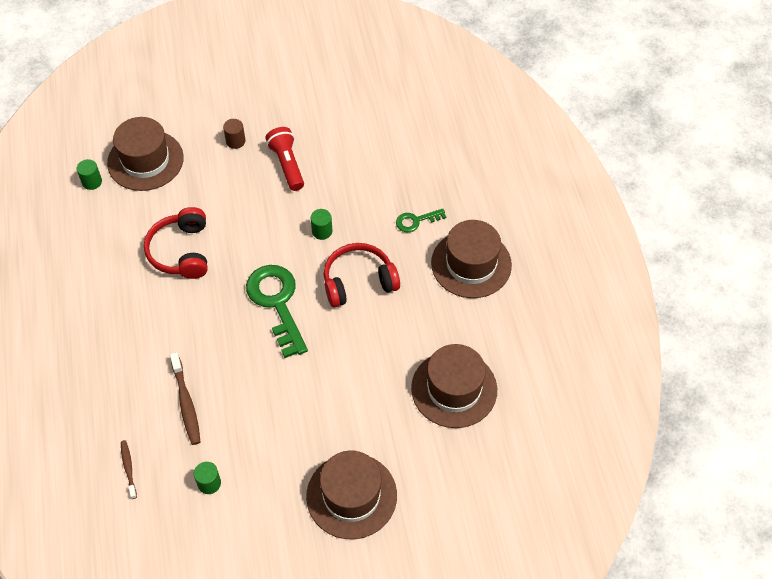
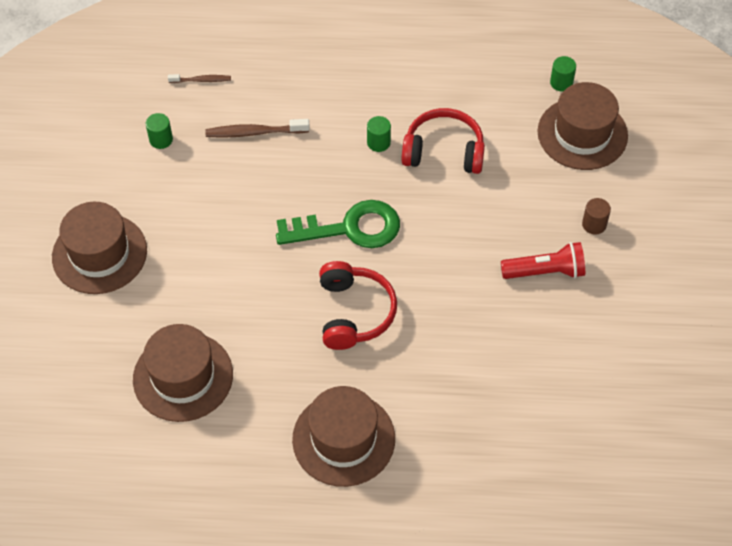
camera: 105 degrees right, 0 degrees up
(322, 231) = (435, 289): green cylinder -> green cylinder (378, 142)
(416, 221) = (424, 393): green key -> none

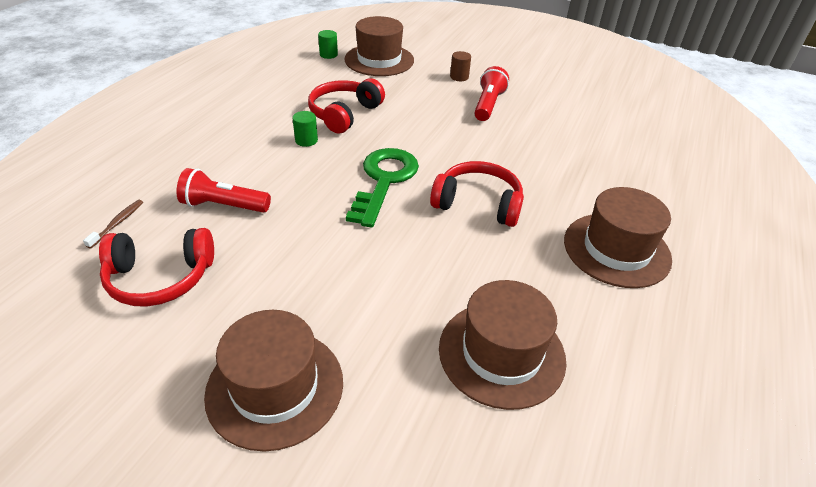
camera: 70 degrees left, 15 degrees down
(161, 139) = (160, 277): green cylinder -> red headphones
(255, 132) = (224, 206): brown toothbrush -> red flashlight

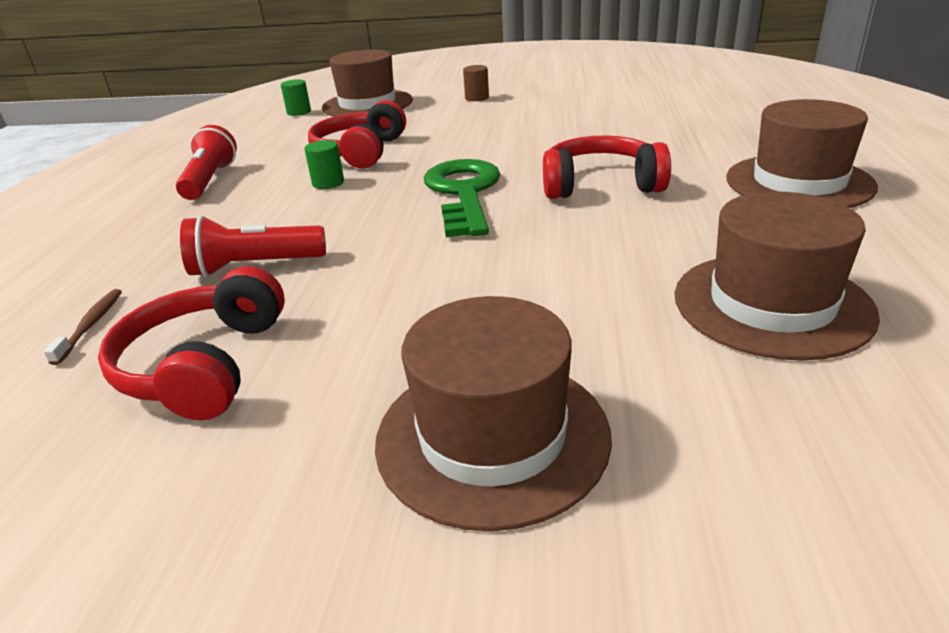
camera: 15 degrees left, 10 degrees down
(160, 277) = (205, 365): red headphones -> red headphones turned 120 degrees clockwise
(488, 105) = (531, 110): red flashlight -> red flashlight (210, 180)

